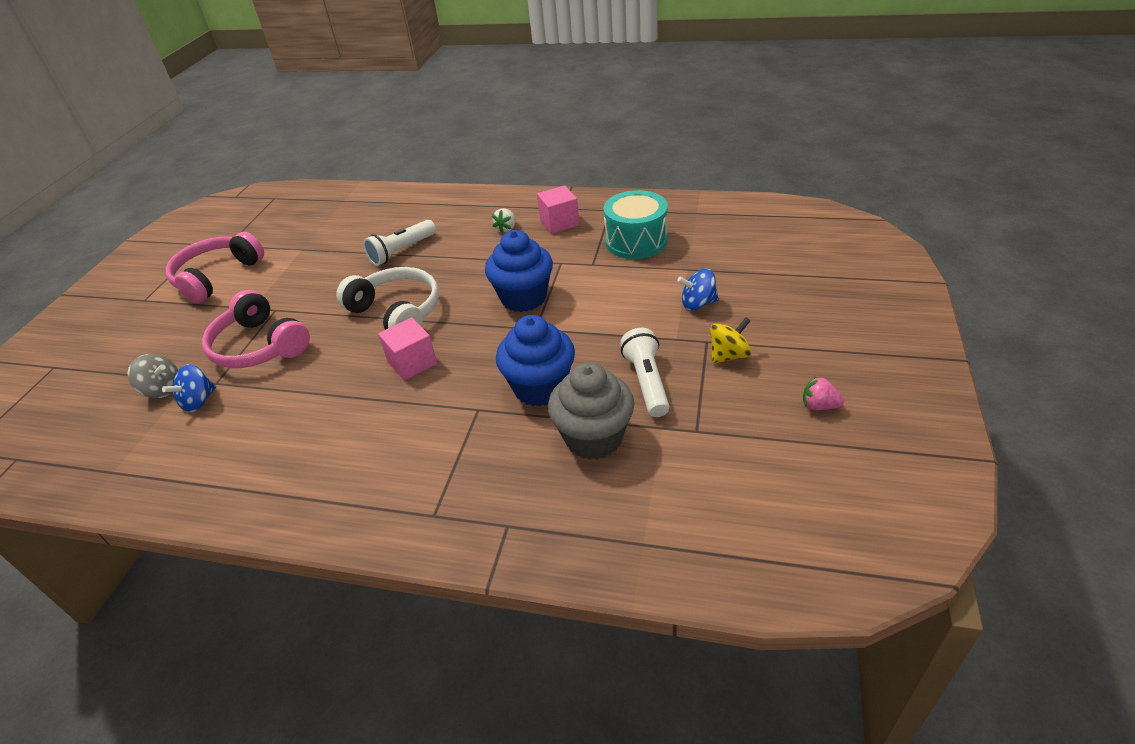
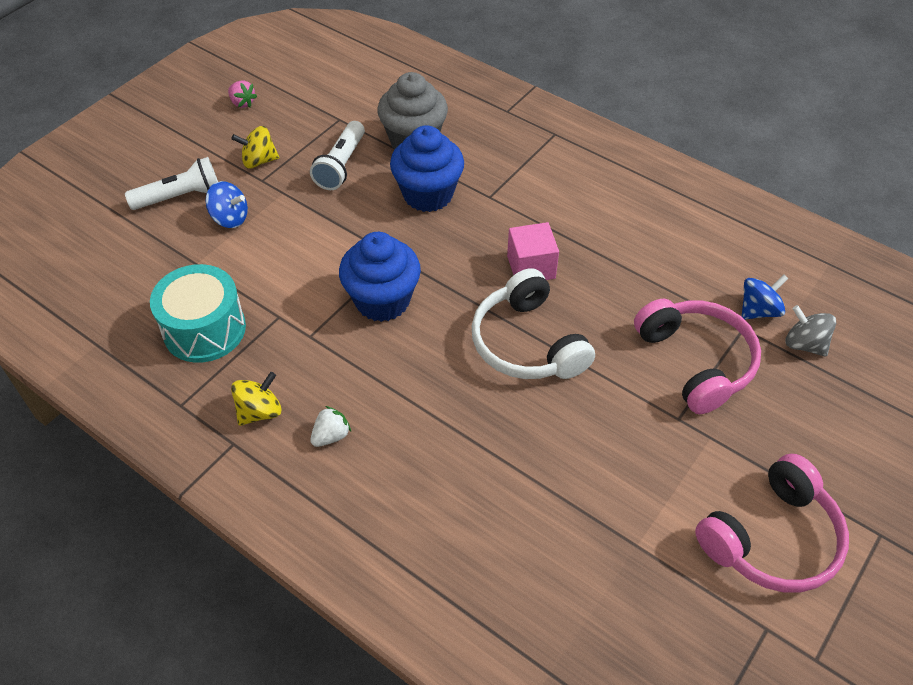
camera: 160 degrees left, 10 degrees up
(402, 251) = (489, 459): white flashlight -> white flashlight (180, 197)
(559, 223) = (259, 411): pink cube -> yellow spinning top

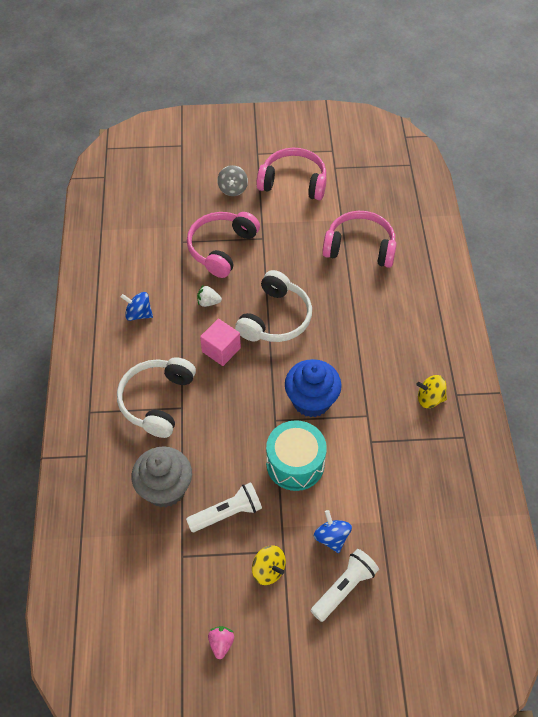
camera: 130 degrees left, 5 degrees up
(180, 197) = (344, 588): white flashlight -> white flashlight turned 105 degrees clockwise
(204, 329) = (415, 470): turquoise drum -> turquoise drum (295, 463)
(331, 436) = (409, 358): white strawberry -> white strawberry (208, 302)
(428, 194) = (209, 441): blue cupcake -> none
(517, 184) = (157, 401): none -> white headphones
(560, 526) = (360, 247): none -> pink headphones
(758, 310) = (163, 241): blue spinning top -> blue spinning top (139, 314)
(804, 344) = (171, 215): grey spinning top -> grey spinning top (233, 189)

